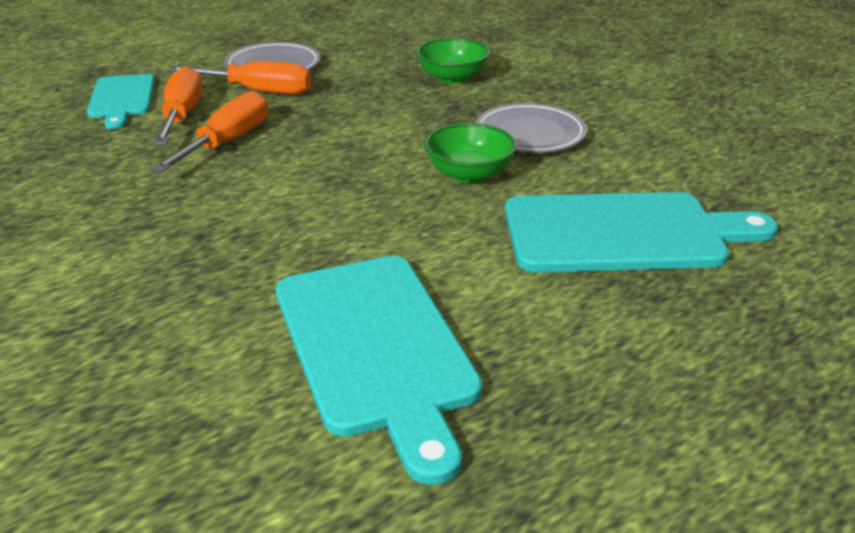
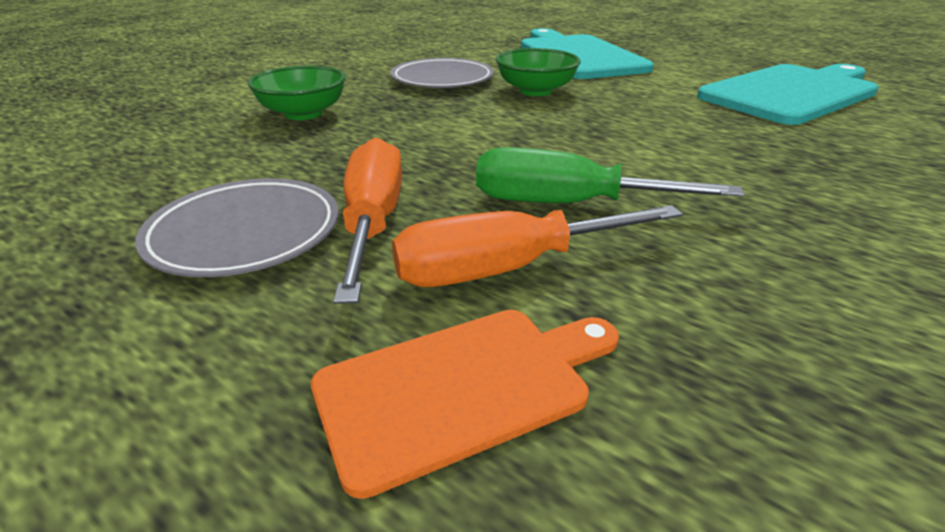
camera: 105 degrees left, 0 degrees up
(122, 99) = (462, 387): turquoise cutting board -> orange cutting board
(227, 142) = (568, 204): orange screwdriver -> green screwdriver

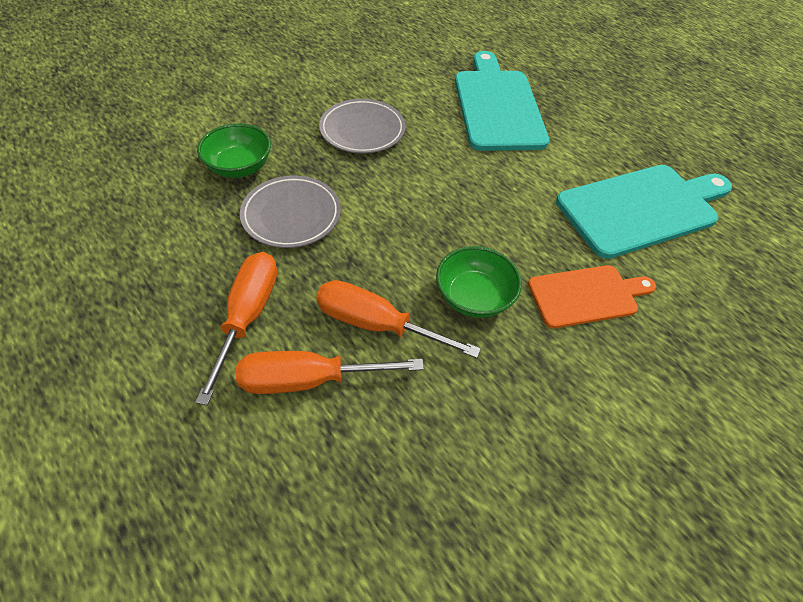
camera: 10 degrees right, 20 degrees up
(245, 233) = (171, 311): grey plate -> grey plate (291, 215)
(462, 387) = (248, 463): orange cutting board -> orange cutting board (586, 295)
(535, 91) = (429, 164): green bowl -> green bowl (474, 297)
(568, 204) = (376, 324): green screwdriver -> orange screwdriver

